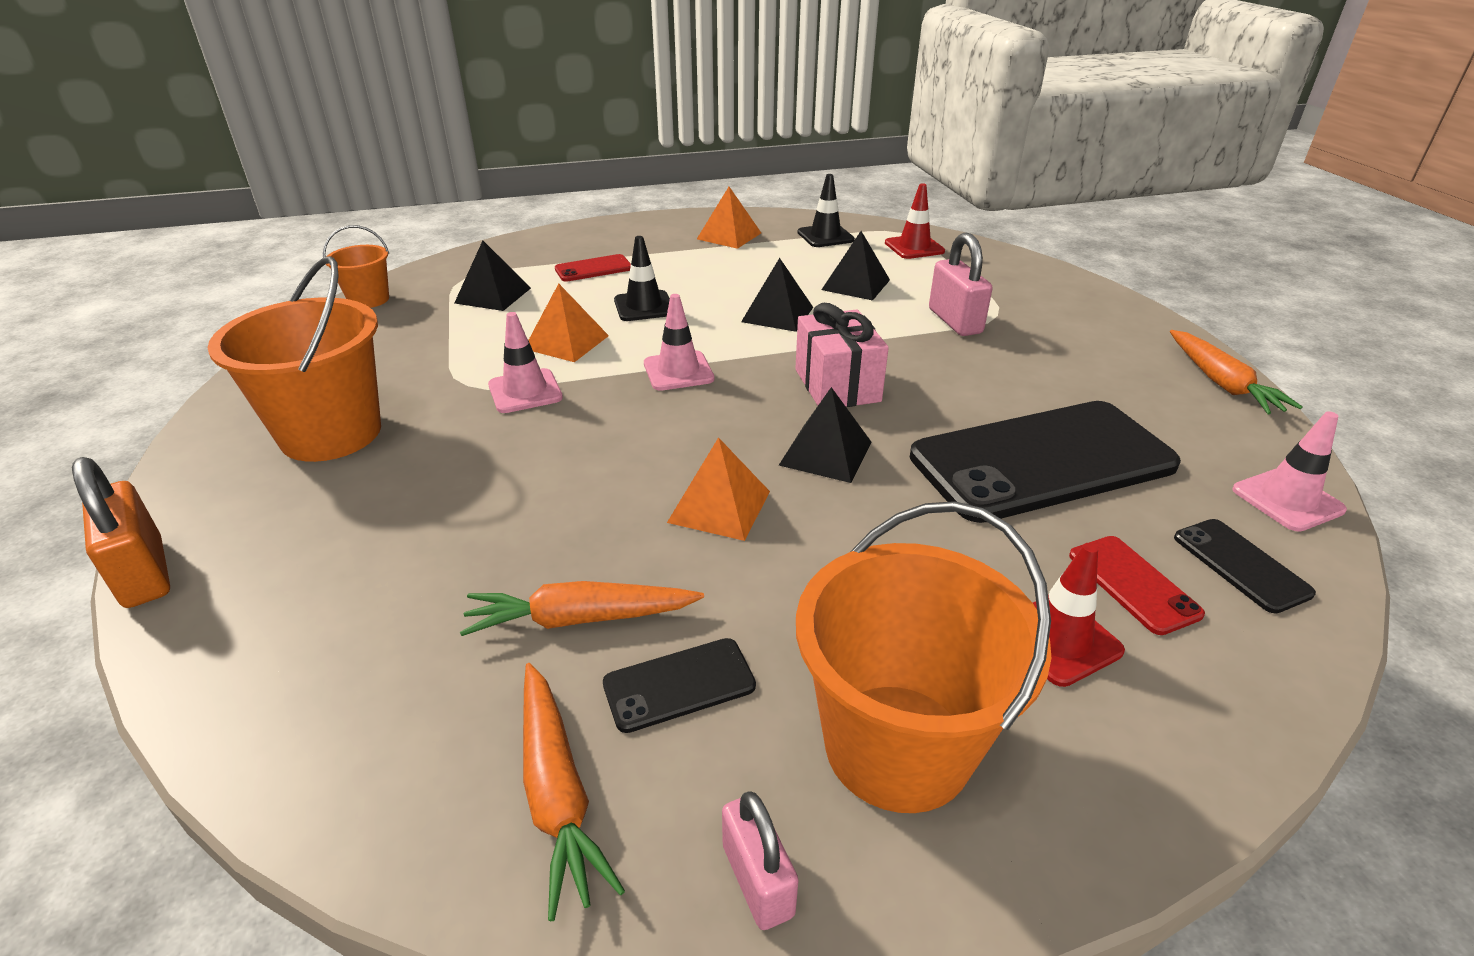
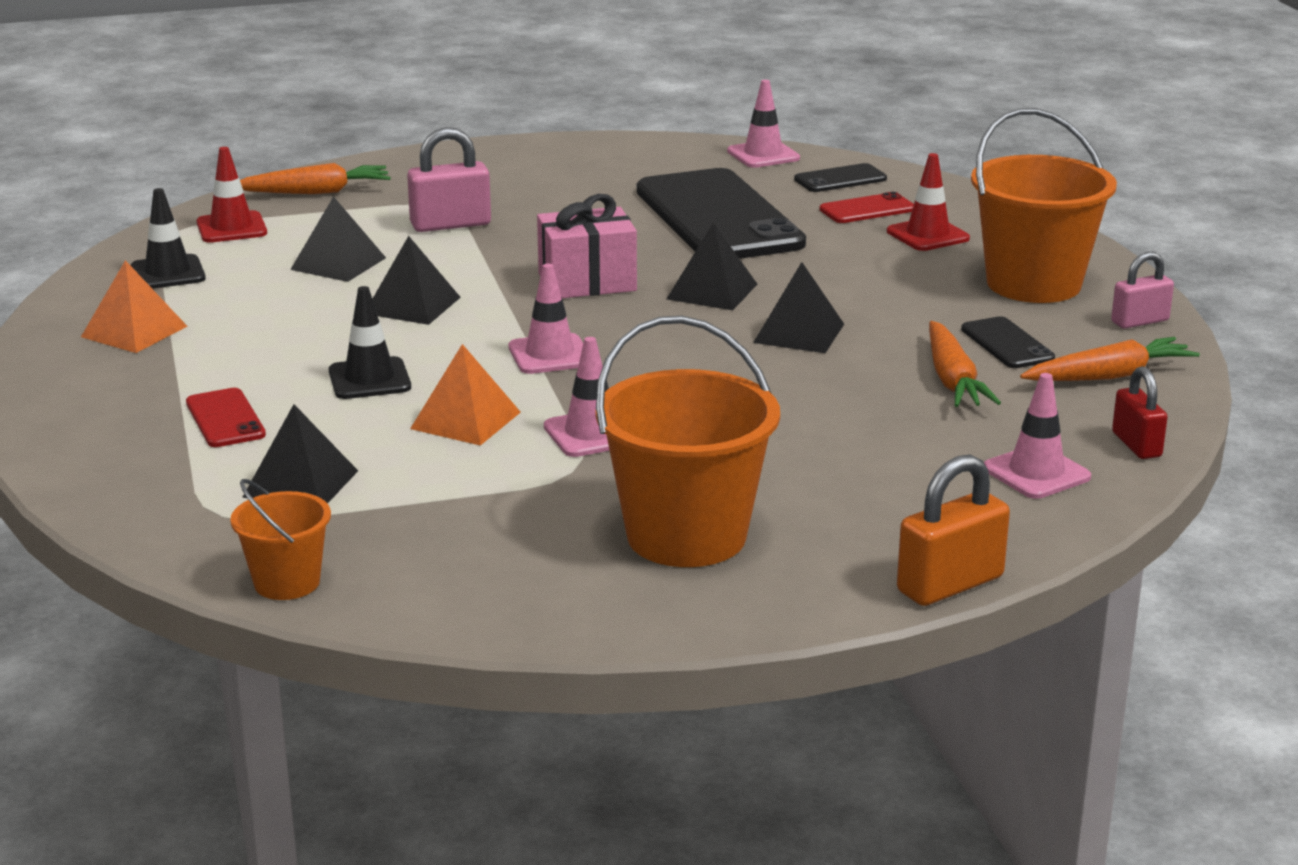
camera: 90 degrees left, 10 degrees down
(318, 667) = (1036, 473): none -> pink traffic cone
(338, 787) = (1136, 445): none -> red padlock
(719, 506) = (799, 333): orange pyramid -> black pyramid
(1221, 383) = (592, 145): orange carrot -> orange carrot (315, 192)

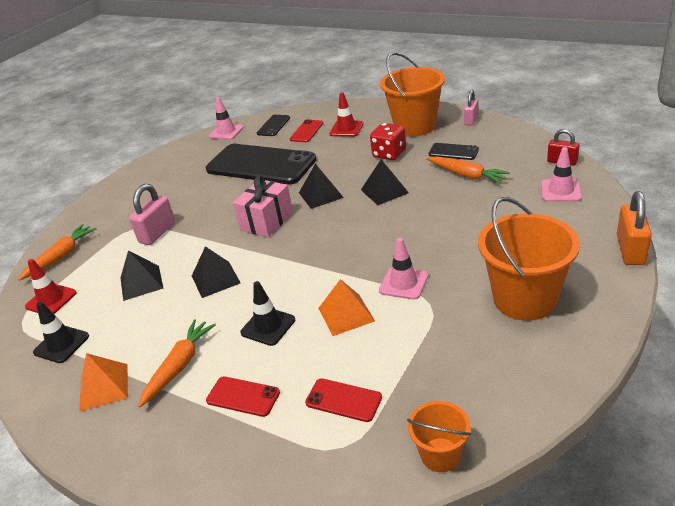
camera: 40 degrees left, 10 degrees up
(301, 484) = (343, 400): black pyramid -> red phone
(550, 355) = (317, 261): pink traffic cone -> none
(910, 296) = (389, 154): none -> red dice
(1109, 376) = (504, 143): orange carrot -> orange carrot (179, 366)

